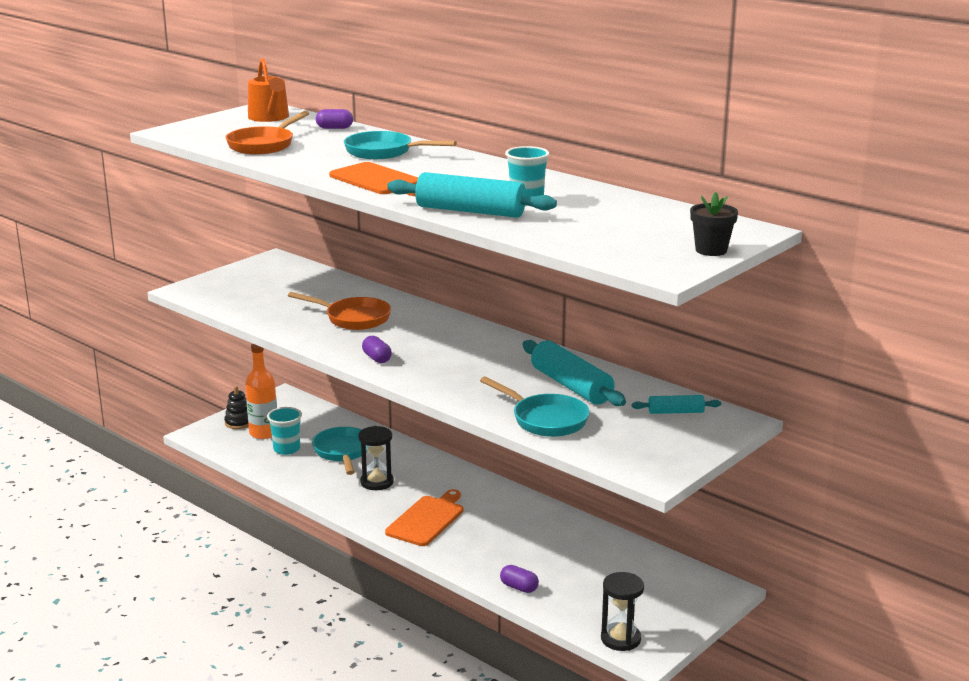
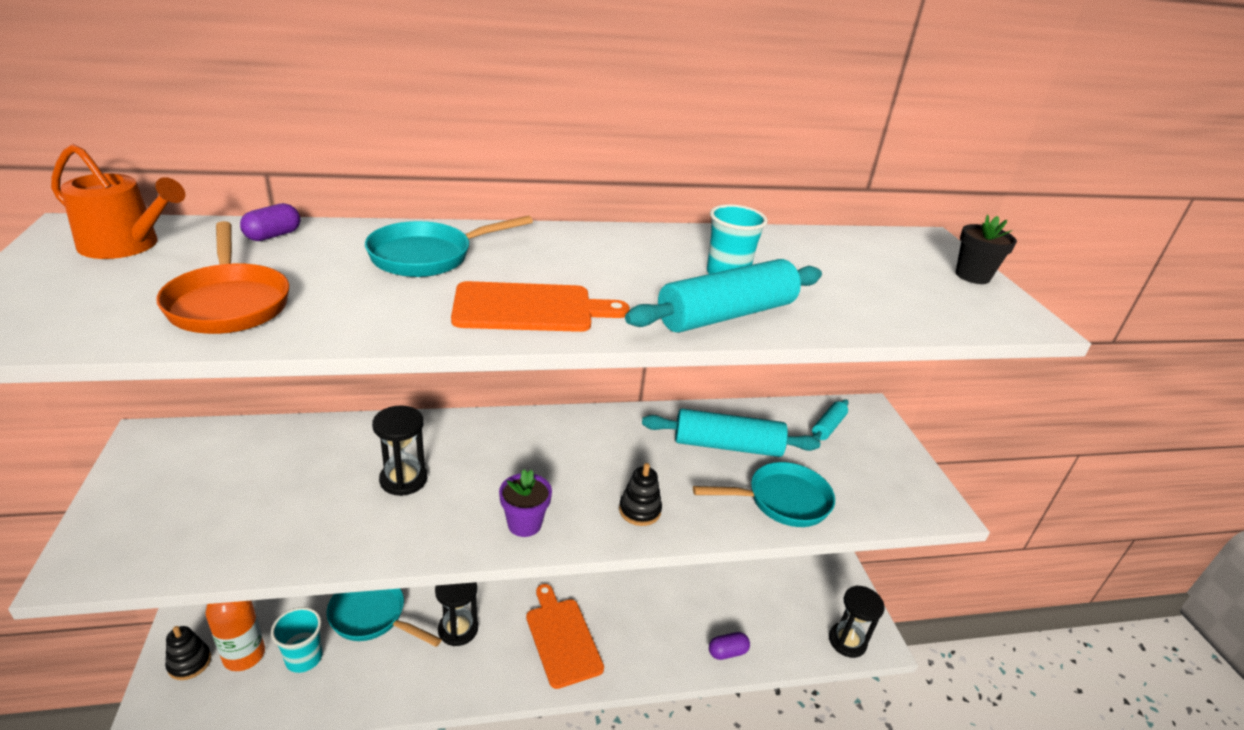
camera: 55 degrees left, 10 degrees up
(353, 318) = (403, 479): orange pan -> black hourglass
(377, 358) = (524, 524): purple capsule -> purple flower pot
(448, 382) = (639, 510): none -> black stacking toy

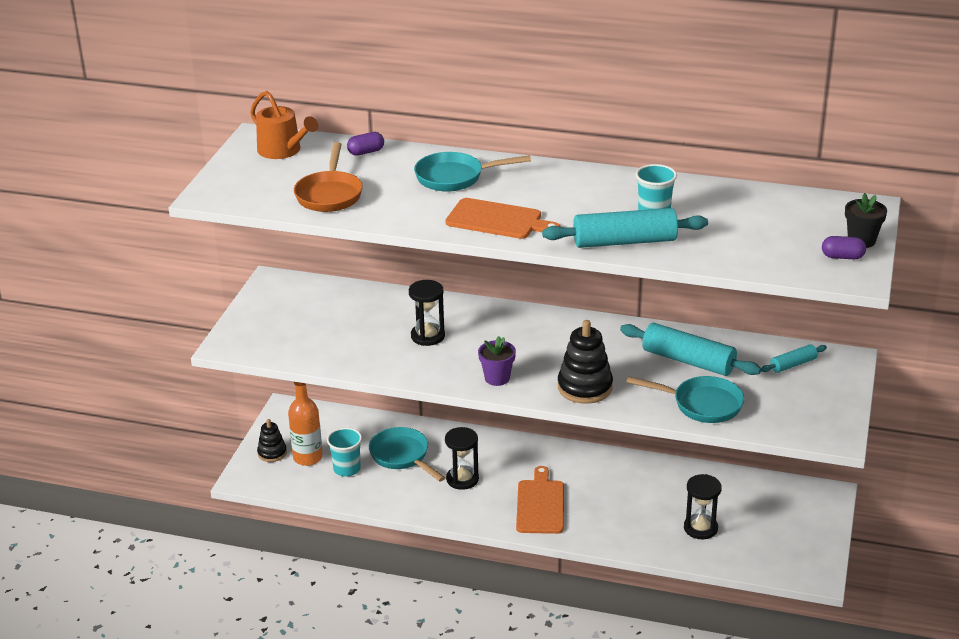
camera: 30 degrees right, 0 degrees up
(639, 510) = (585, 387): black stacking toy -> black stacking toy, size x1.68
(727, 652) = (673, 547): purple capsule -> purple capsule (842, 257)
(847, 641) = (788, 568): black hourglass -> black hourglass (700, 528)

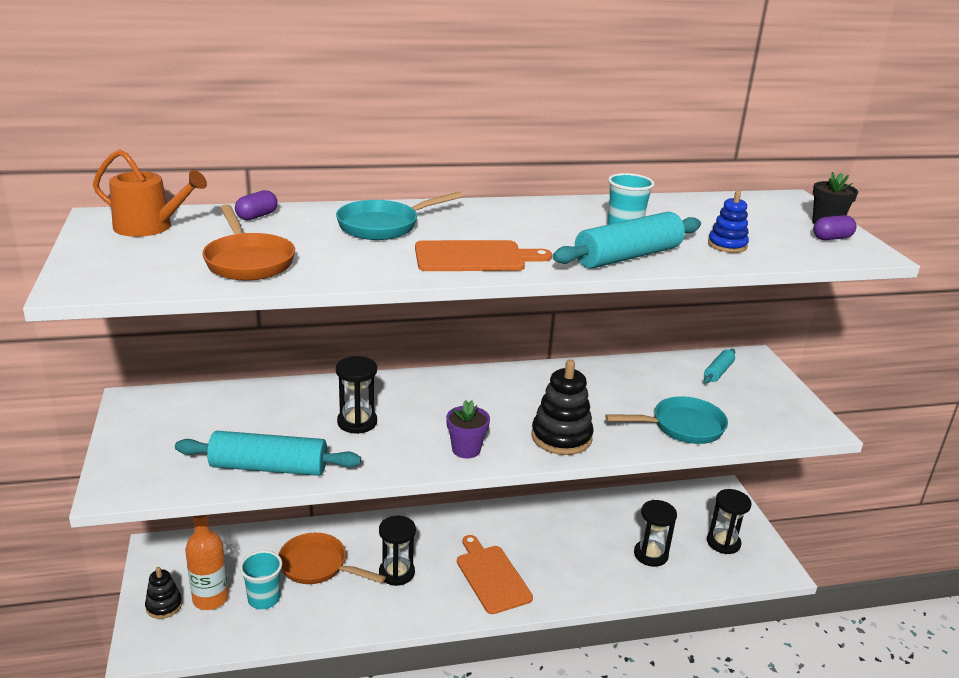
camera: 30 degrees left, 5 degrees down
(402, 456) = (318, 566): turquoise pan -> orange pan
(688, 361) = (630, 389): turquoise rolling pin -> turquoise rolling pin (269, 467)
(729, 246) = (727, 245): none -> blue stacking toy
(783, 538) = (723, 543): none -> black hourglass

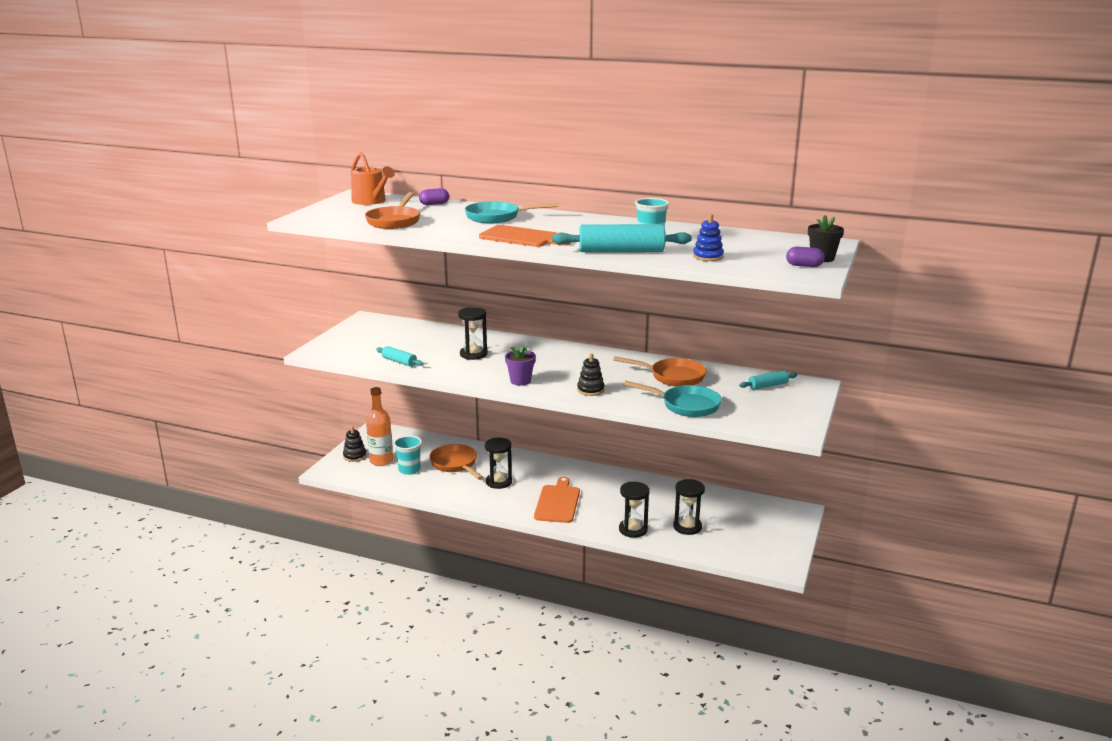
camera: 35 degrees right, 5 degrees down
(269, 467) = (399, 362): turquoise rolling pin -> turquoise rolling pin, size x0.53
(561, 437) = (590, 390): black stacking toy -> black stacking toy, size x0.60
(619, 387) = (673, 377): none -> orange pan
(723, 543) = (756, 538): black hourglass -> black hourglass (633, 530)

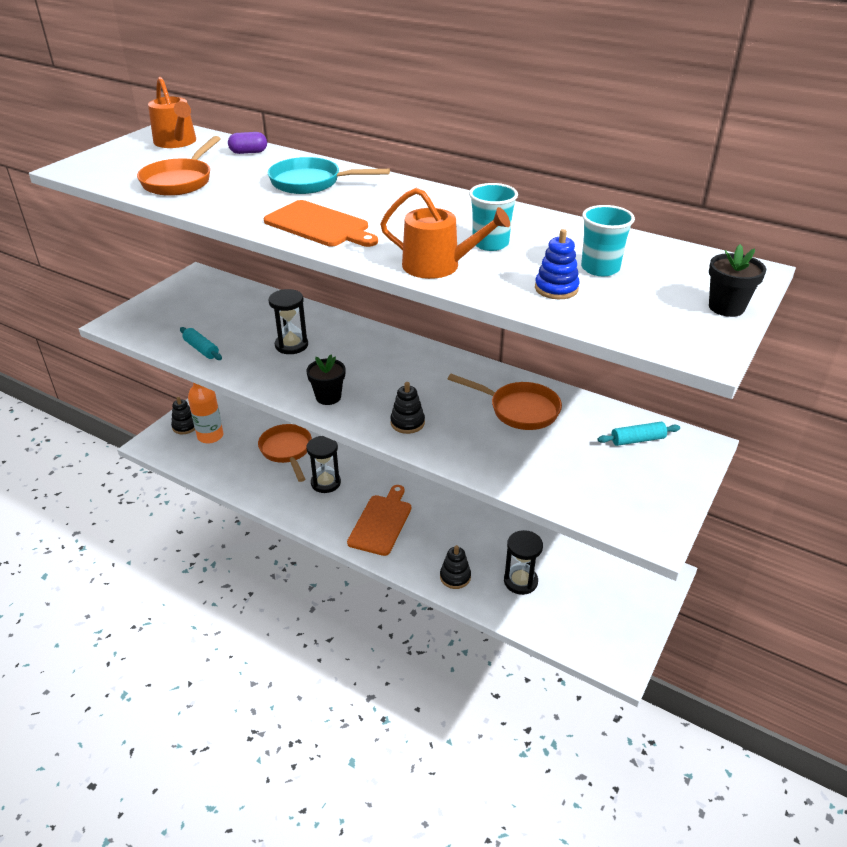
camera: 10 degrees right, 15 degrees up
(409, 470) = (235, 453): turquoise cup -> turquoise cup (600, 268)
(520, 381) = (328, 397): purple flower pot -> black flower pot
(621, 251) = (438, 266): turquoise rolling pin -> orange watering can
(633, 530) = (455, 577): black hourglass -> black stacking toy
(686, 405) = (519, 465): turquoise pan -> none
(804, 266) = (693, 322): purple capsule -> none

